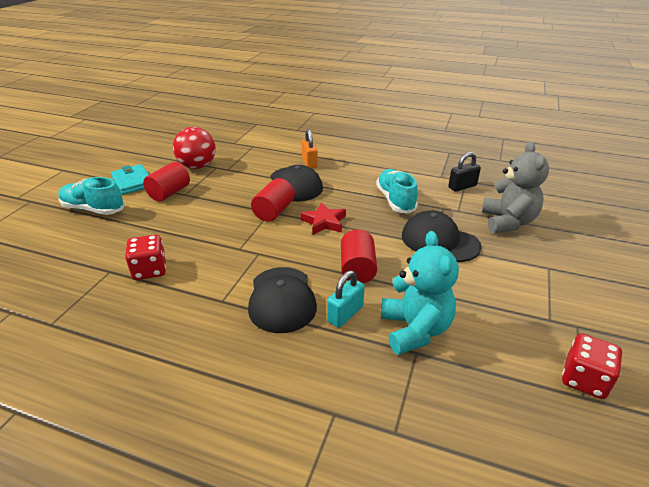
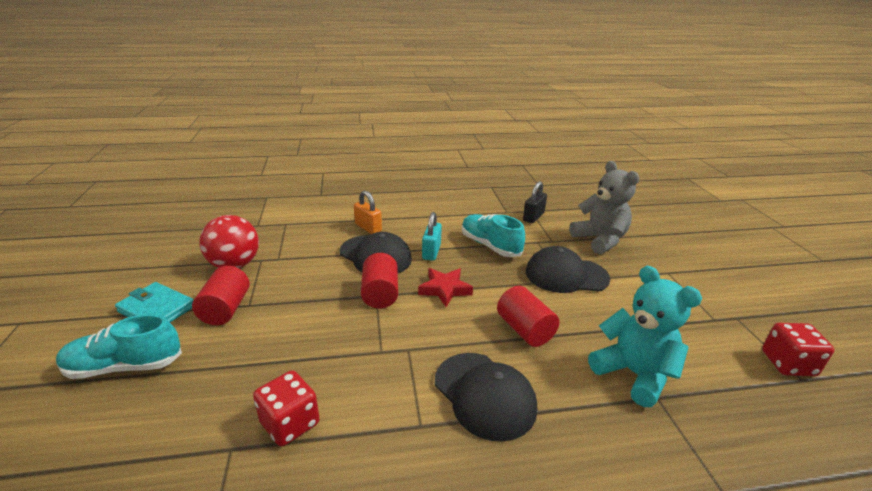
camera: 30 degrees left, 5 degrees down
(345, 314) = (560, 384): turquoise padlock -> turquoise padlock (431, 252)

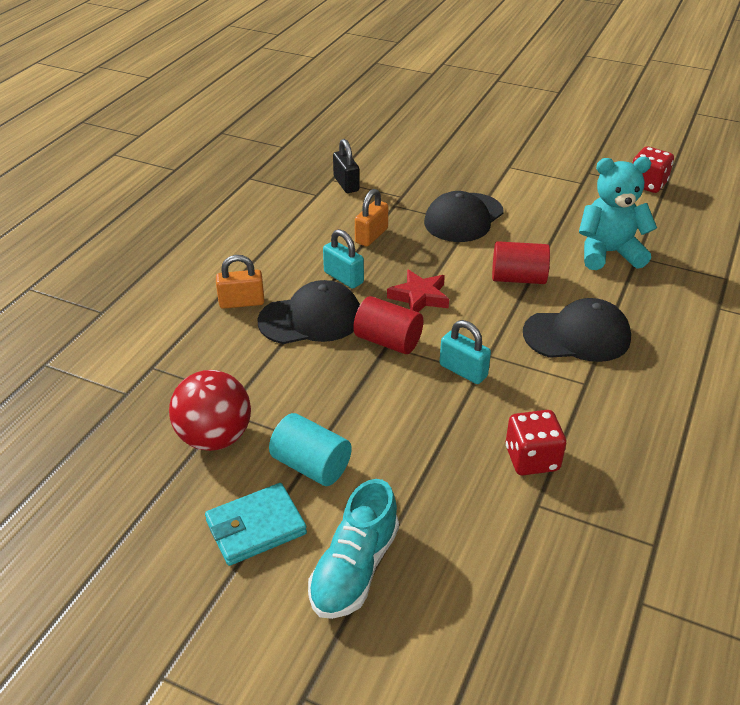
camera: 55 degrees left, 10 degrees up
(225, 309) = (311, 465): red cylinder -> turquoise cylinder
(376, 342) = (463, 371): none -> turquoise padlock
(490, 246) = (371, 236): turquoise shoe -> orange padlock
(599, 240) = (428, 170): grey teddy bear -> none

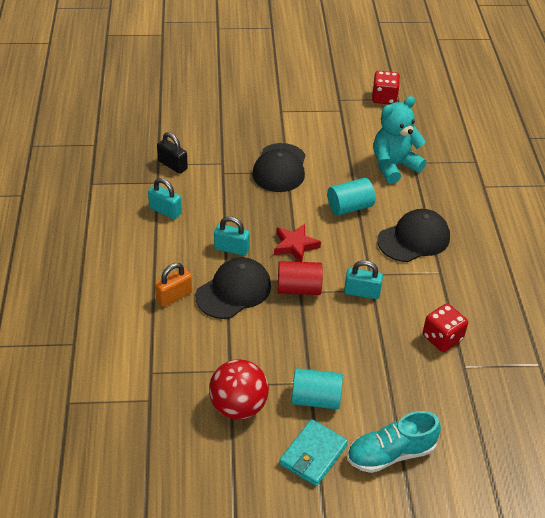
camera: 30 degrees left, 5 degrees up
(302, 222) = (165, 211): none -> turquoise padlock
(354, 569) = (390, 454): turquoise shoe -> turquoise shoe turned 75 degrees clockwise
(371, 236) = (225, 206): orange padlock -> none
(518, 278) = (349, 207): red cylinder -> turquoise cylinder

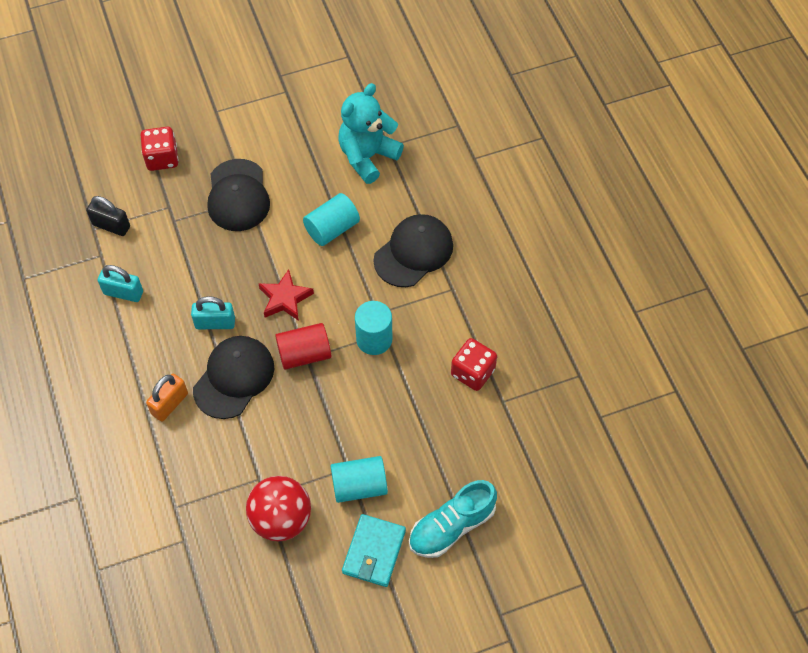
camera: 15 degrees left, 15 degrees up
(362, 292) = (374, 339): turquoise padlock -> turquoise cylinder
(384, 98) = (332, 59): red dice -> red dice (162, 158)

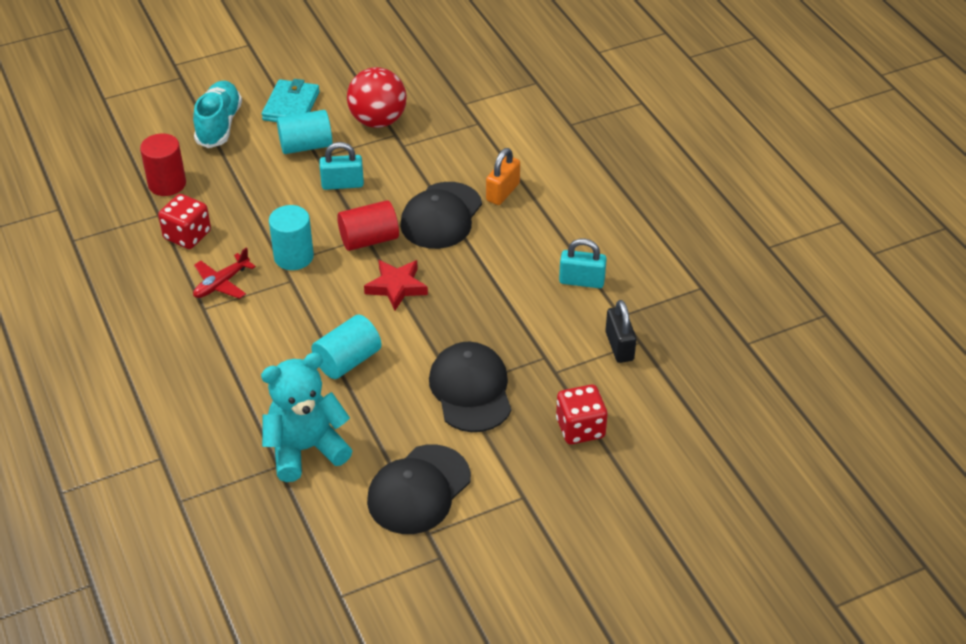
camera: 175 degrees right, 15 degrees down
(111, 226) = (619, 346): black padlock -> black padlock turned 60 degrees clockwise
(215, 323) = (471, 260): turquoise padlock -> turquoise padlock (342, 184)
(367, 157) = (306, 449): turquoise teddy bear -> turquoise teddy bear turned 150 degrees counterclockwise
(413, 252) = (247, 342): black cap -> black cap (418, 490)
(438, 314) = (221, 283): none -> red plane
(451, 526) = (219, 125): turquoise shoe -> turquoise shoe turned 45 degrees counterclockwise
(498, 442) = (167, 184): none -> red cylinder

